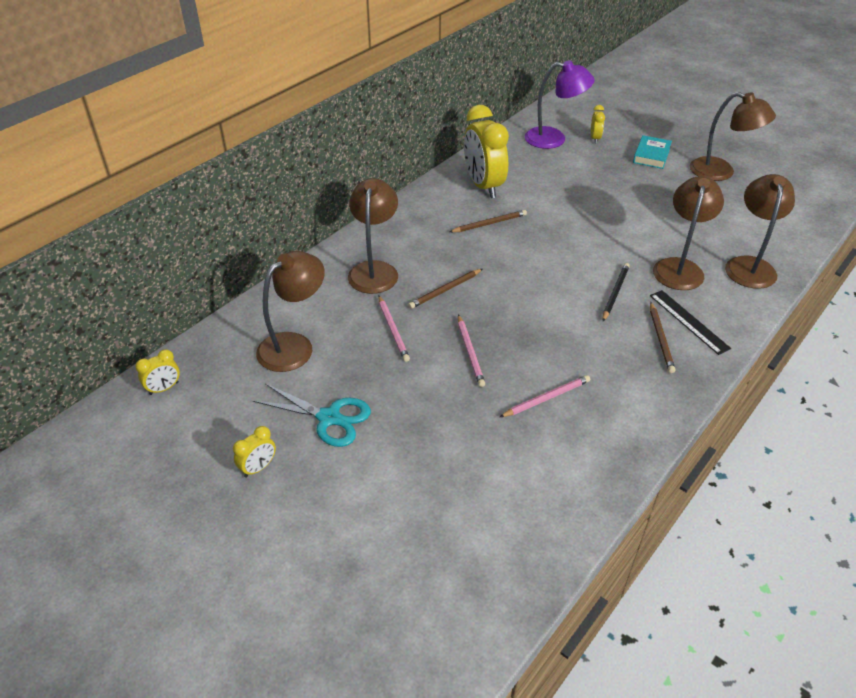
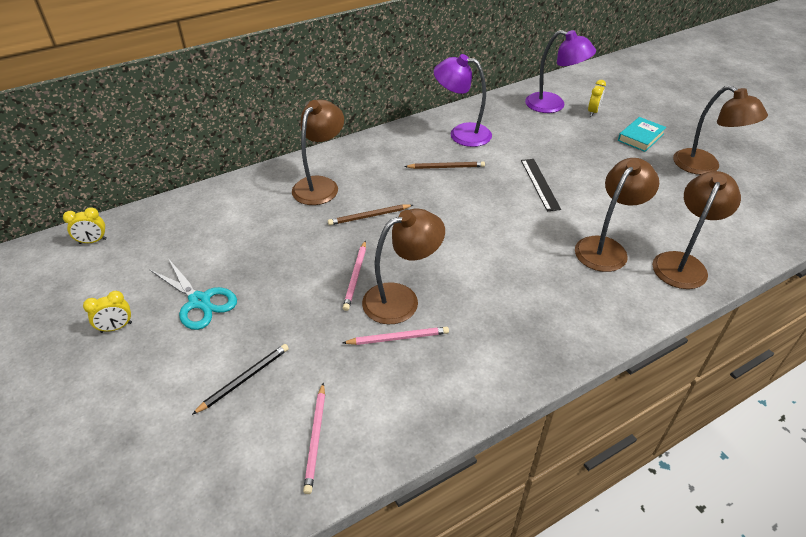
camera: 20 degrees right, 0 degrees up
(294, 345) = (213, 232): brown lamp -> brown lamp (401, 299)
(393, 330) = (302, 240): pink pencil -> pink pencil (316, 438)
(483, 186) = (461, 133): yellow clock -> purple lamp
(615, 293) = (525, 256): black pencil -> black pencil (244, 379)
(661, 339) = (545, 312): brown pencil -> none
(688, 321) = (584, 302): black ruler -> black ruler (540, 184)

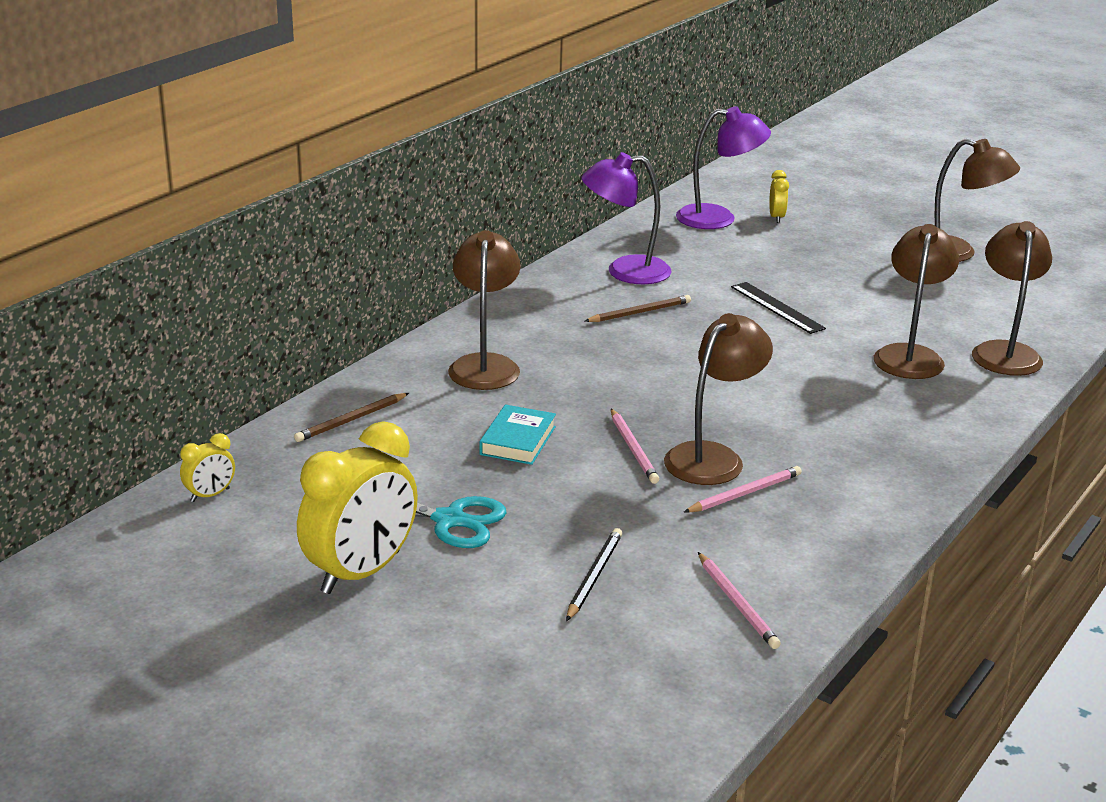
camera: 25 degrees left, 15 degrees down
(116, 327) = (361, 573): yellow clock -> yellow clock, size x2.23
(369, 216) = (588, 385): brown pencil -> brown pencil (351, 420)
(640, 137) = (858, 235): turquoise book -> turquoise book (517, 440)

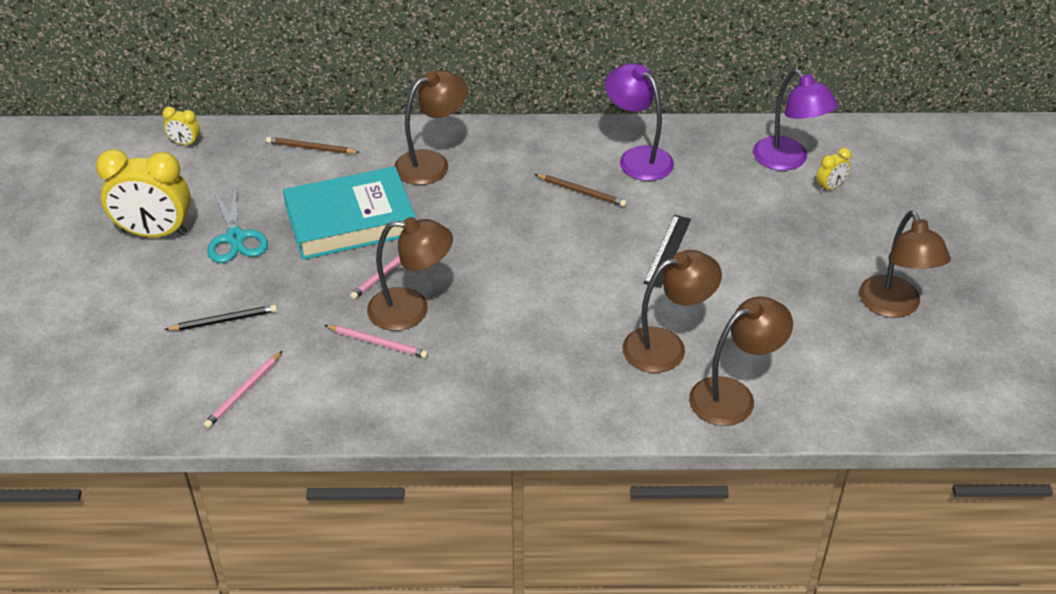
camera: 55 degrees right, 15 degrees up
(517, 440) = (350, 220): turquoise book -> turquoise book, size x2.05

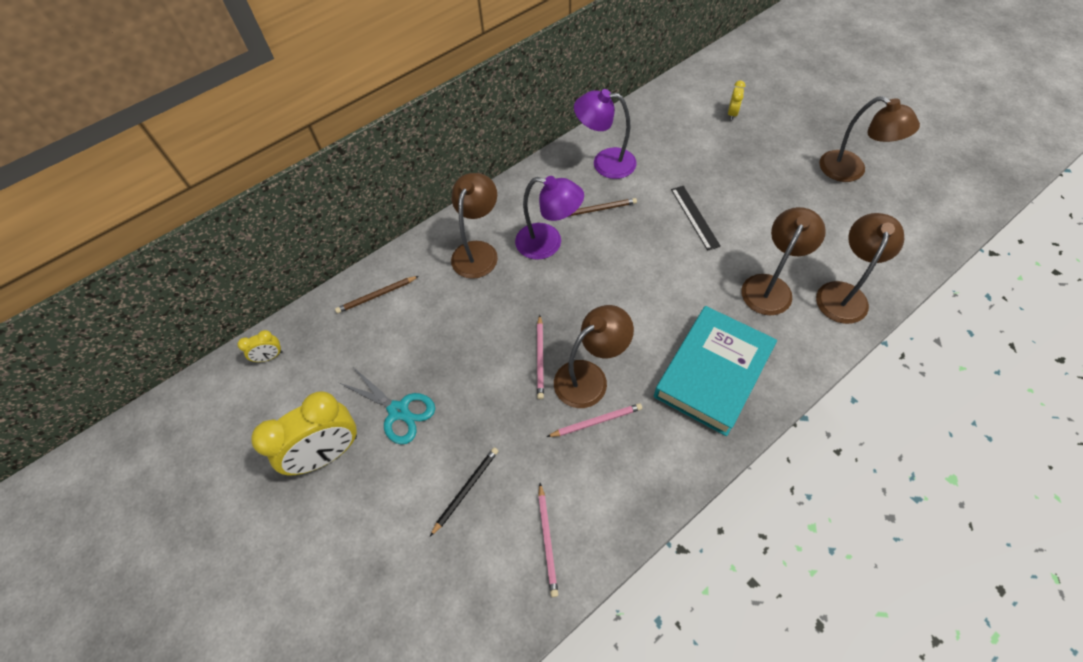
camera: 35 degrees left, 15 degrees up
(350, 220) = (470, 335): turquoise book -> turquoise book (712, 373)
(788, 160) = (690, 110): purple lamp -> purple lamp (548, 243)

